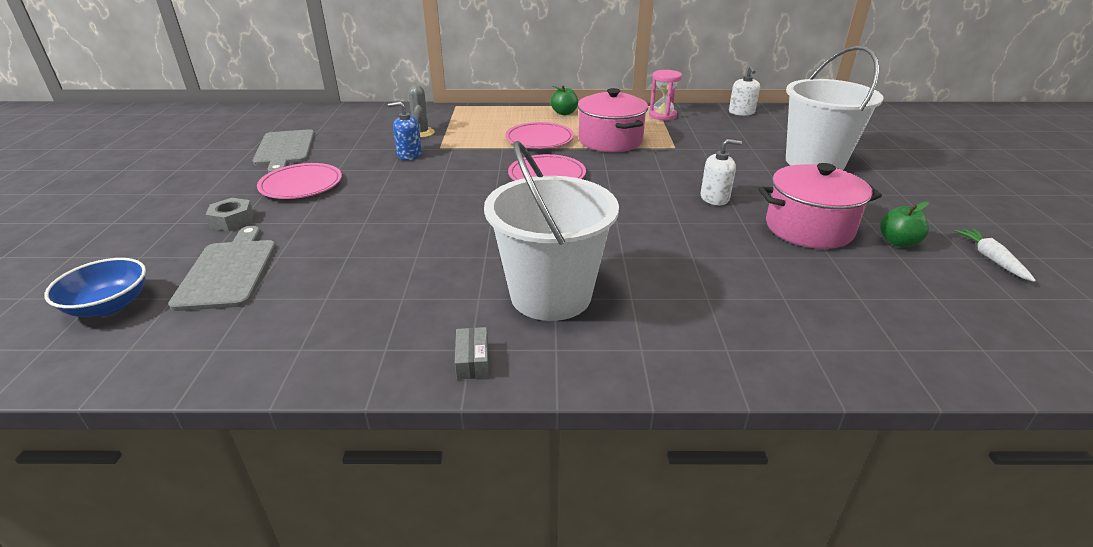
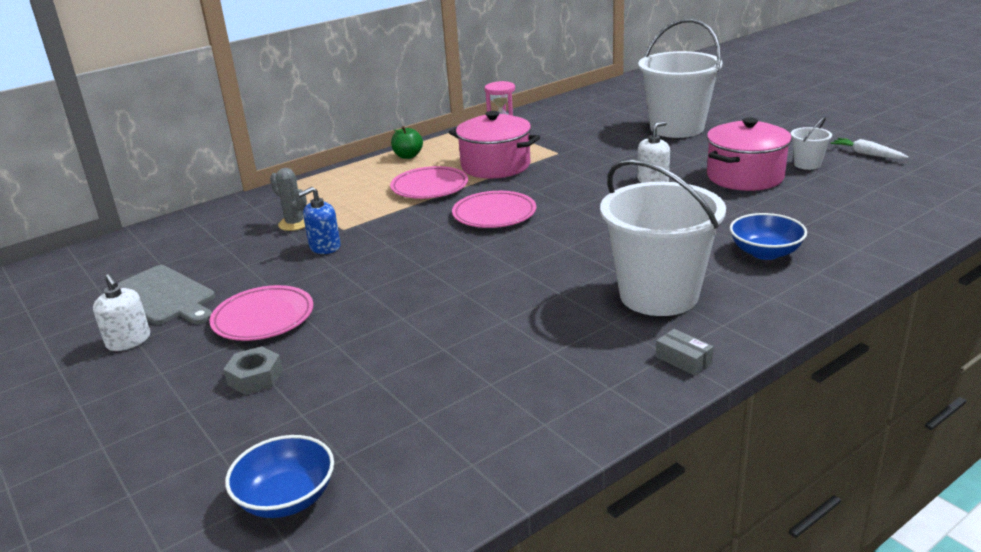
camera: 35 degrees left, 5 degrees down
(229, 271) = (352, 413): grey cutting board -> none
(707, 305) = (765, 252): none -> blue bowl
(741, 112) = (562, 106): white soap dispenser -> white soap dispenser (128, 341)
(898, 242) = (807, 164): green apple -> white bucket

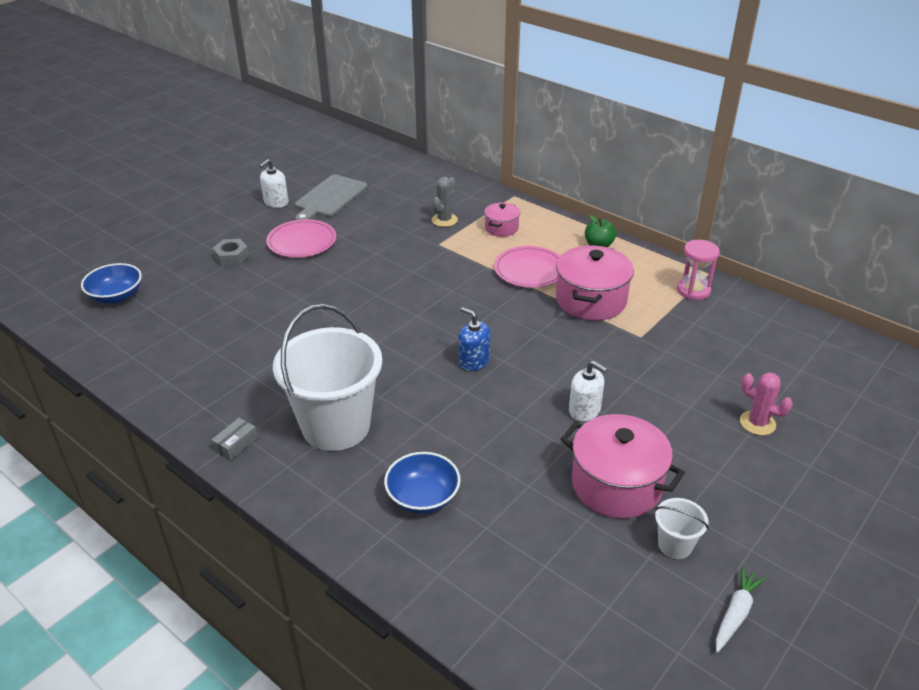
camera: 75 degrees right, 10 degrees up
(325, 247) = (406, 242): blue soap dispenser -> blue soap dispenser (474, 361)
(339, 195) = (501, 228): none -> pink pot
(494, 214) = (480, 315): pink plate -> none
(677, 128) = (757, 423): white bucket -> pink cactus

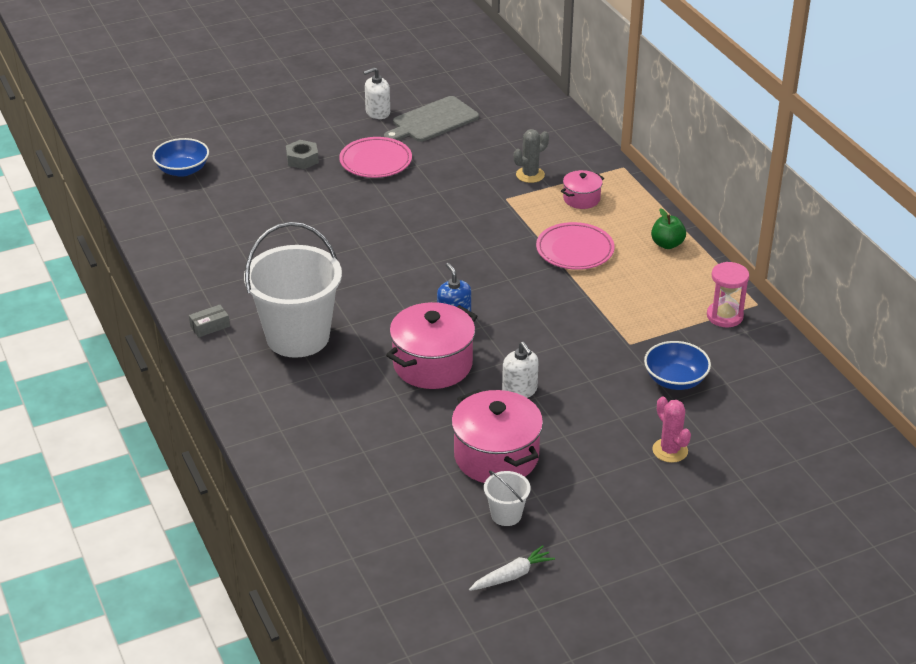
camera: 25 degrees right, 0 degrees up
(423, 497) = (330, 413): blue bowl -> blue bowl (675, 380)
(591, 300) = (611, 296): pink pot -> pink pot (432, 364)

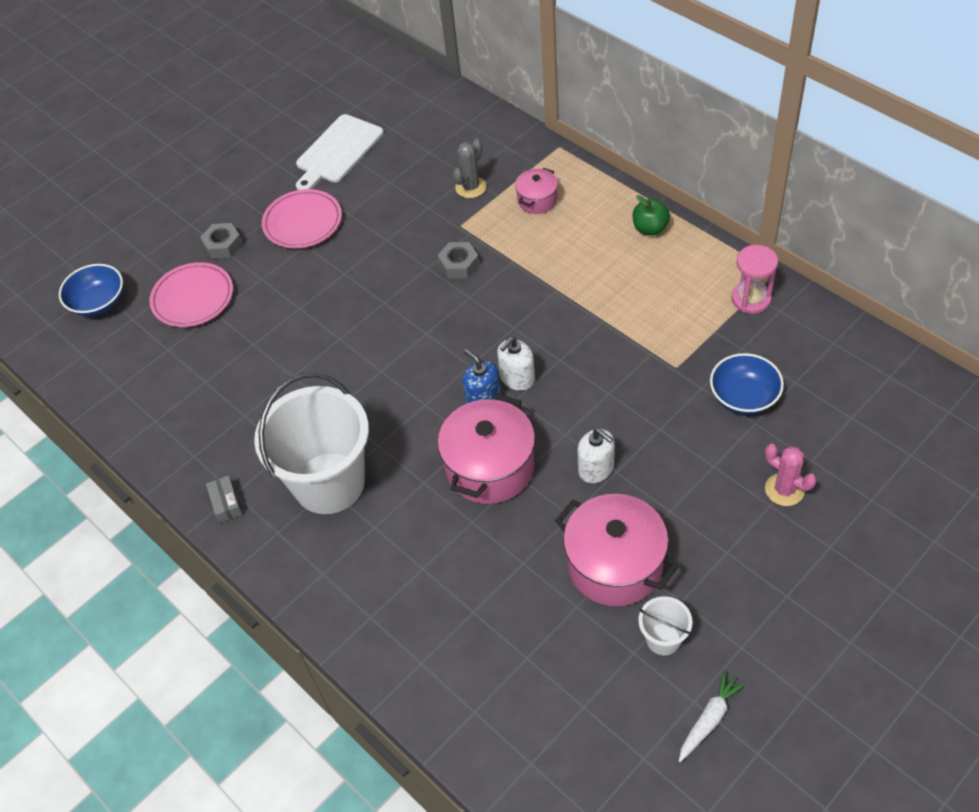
camera: 15 degrees left, 15 degrees up
(210, 326) = (226, 503): grey box -> grey box turned 60 degrees counterclockwise
(377, 112) = (275, 159): white soap dispenser -> white soap dispenser (517, 378)
(432, 121) = (337, 151): grey cutting board -> white cutting board
(488, 224) = (459, 265): none -> grey nut
(575, 250) = (562, 267): pink plate -> pink plate (193, 298)

